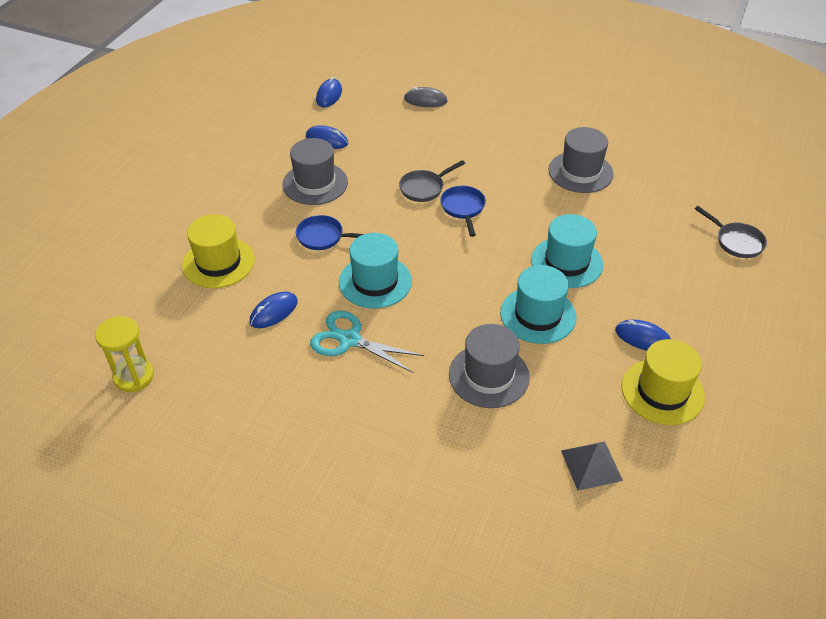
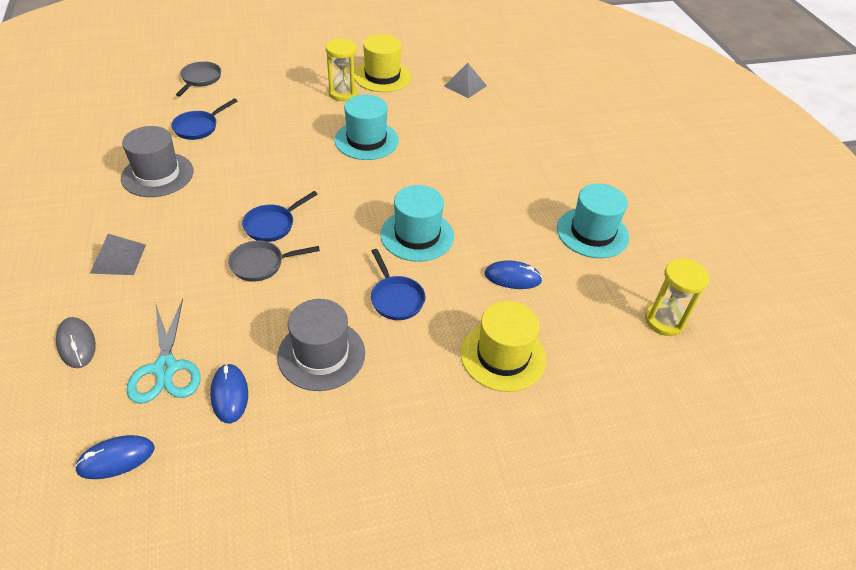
camera: 130 degrees left, 0 degrees up
(349, 340) = (489, 218): turquoise scissors -> turquoise scissors (166, 368)
(424, 188) = (261, 264): grey pan -> grey pan turned 150 degrees clockwise
(489, 375) = (445, 142): grey hat -> none
(491, 131) = (118, 258): none -> grey pyramid
(566, 262) = (295, 145): turquoise hat -> turquoise hat (592, 233)
(640, 214) = (198, 127): none -> blue pan
(643, 338) = (343, 93): blue mouse -> yellow hourglass

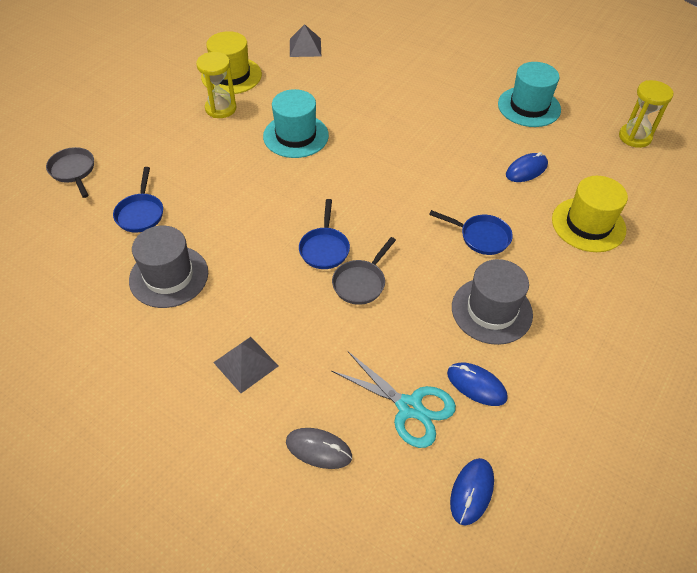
camera: 40 degrees left, 5 degrees up
(417, 235) = (432, 183): turquoise hat -> none

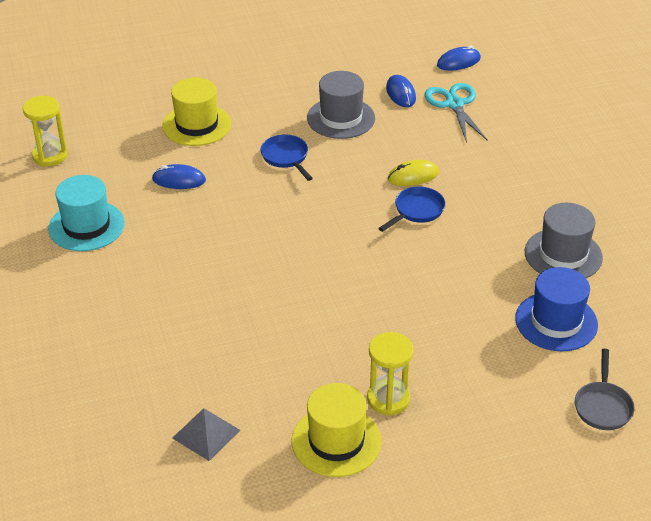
camera: 140 degrees left, 10 degrees down
(140, 213) = (556, 321): blue pan -> blue hat
(246, 364) = (543, 172): grey pyramid -> none
(296, 136) = (340, 320): turquoise hat -> none
(318, 449) = (530, 114): grey mouse -> none
(361, 283) = (413, 176): grey pan -> yellow mouse

